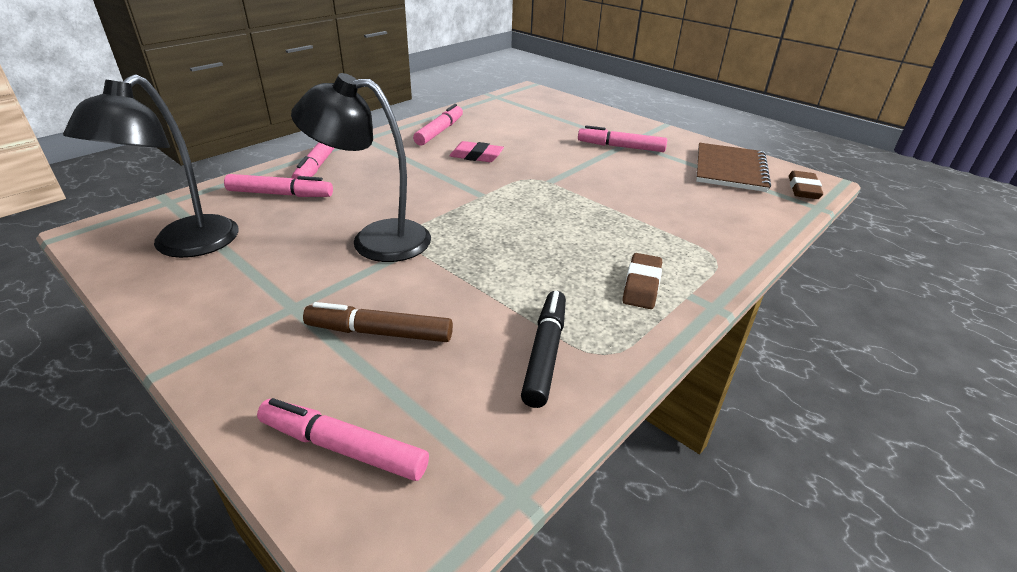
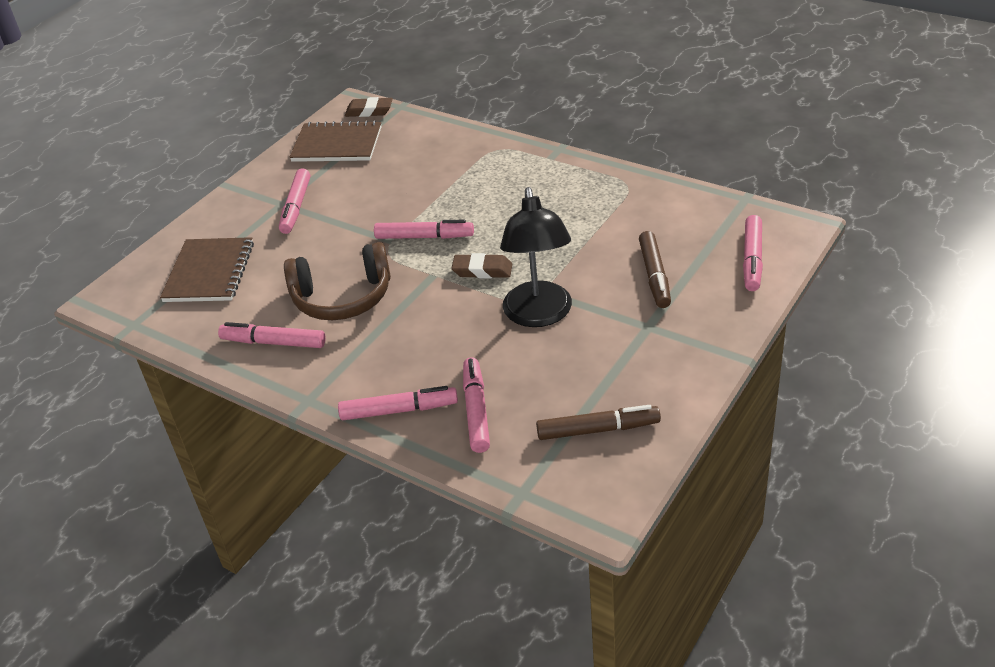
camera: 95 degrees left, 5 degrees up
(185, 246) = (598, 430): black lamp -> brown marker
(476, 156) = (342, 297): pink eraser -> brown headphones
(541, 116) = (209, 272): none -> brown notebook
(545, 353) = (639, 205): black marker -> none
(546, 196) = (424, 237): none -> pink marker
(641, 285) = (547, 177): brown eraser -> brown eraser (482, 270)

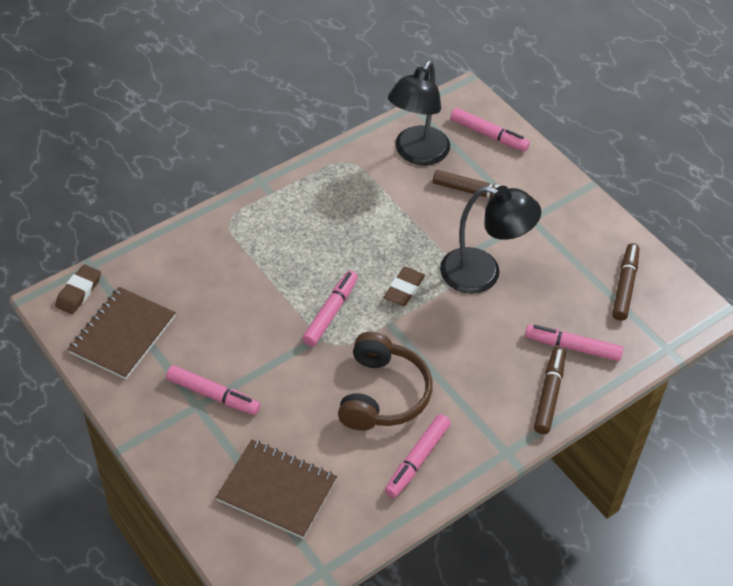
camera: 75 degrees left, 10 degrees up
(399, 410) = (549, 394): pink marker -> brown marker
(677, 221) = (417, 154): none -> black lamp

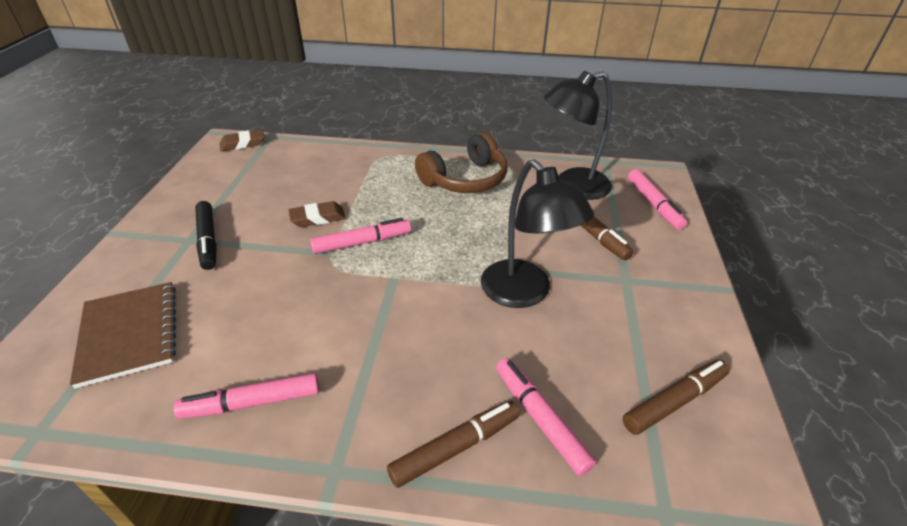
camera: 45 degrees right, 10 degrees down
(122, 334) = (225, 175): brown notebook -> none
(213, 395) = (208, 240): pink marker -> black marker
(382, 394) = (310, 325): brown headphones -> brown headphones (465, 179)
(404, 289) = (440, 262): brown eraser -> brown eraser (318, 218)

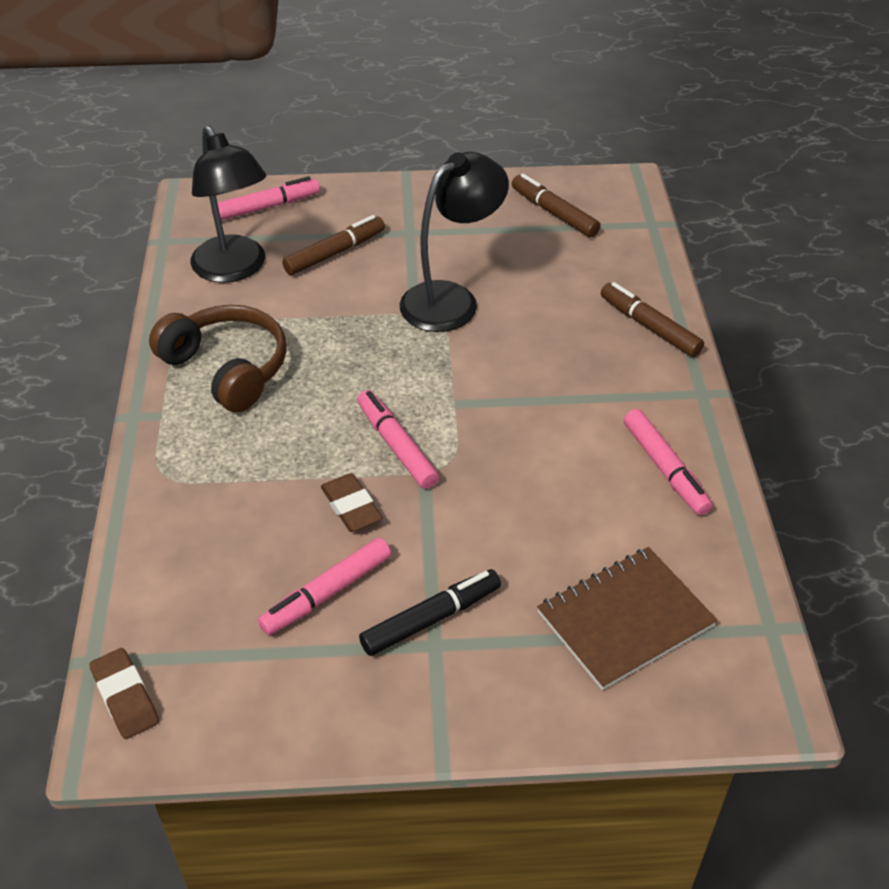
camera: 100 degrees left, 5 degrees up
(540, 419) = (601, 282): pink marker -> pink marker (327, 593)

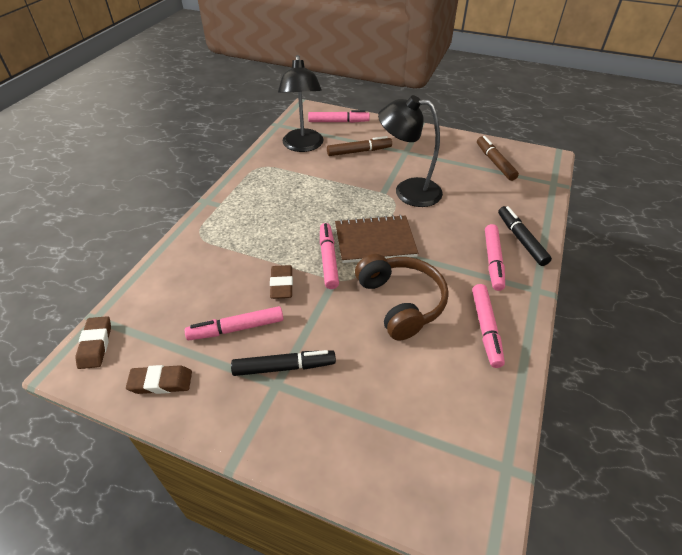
camera: 25 degrees right, 0 degrees up
(227, 368) = (266, 192): brown headphones -> brown headphones (401, 302)
(269, 706) = (161, 382): none -> brown eraser
(451, 299) = (408, 191): black lamp -> black lamp turned 150 degrees counterclockwise
(625, 619) = (405, 417): brown notebook -> brown notebook (375, 240)
(627, 371) = (493, 261): none -> pink marker
(649, 327) = (521, 240): brown marker -> black marker

